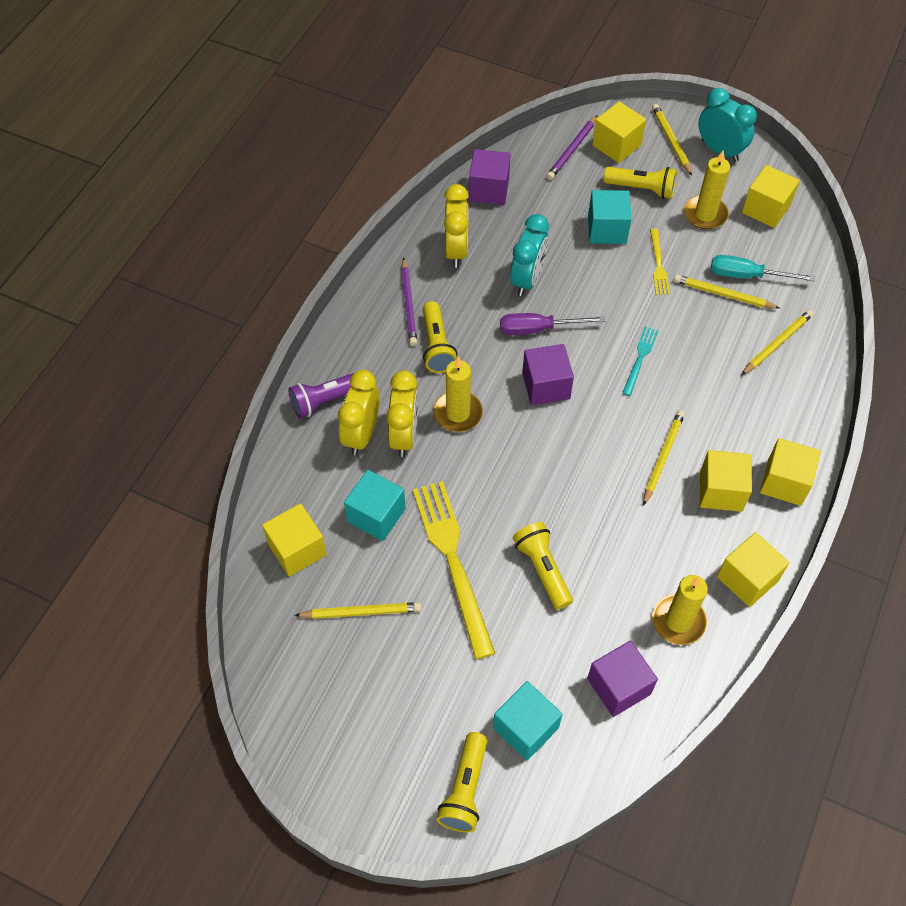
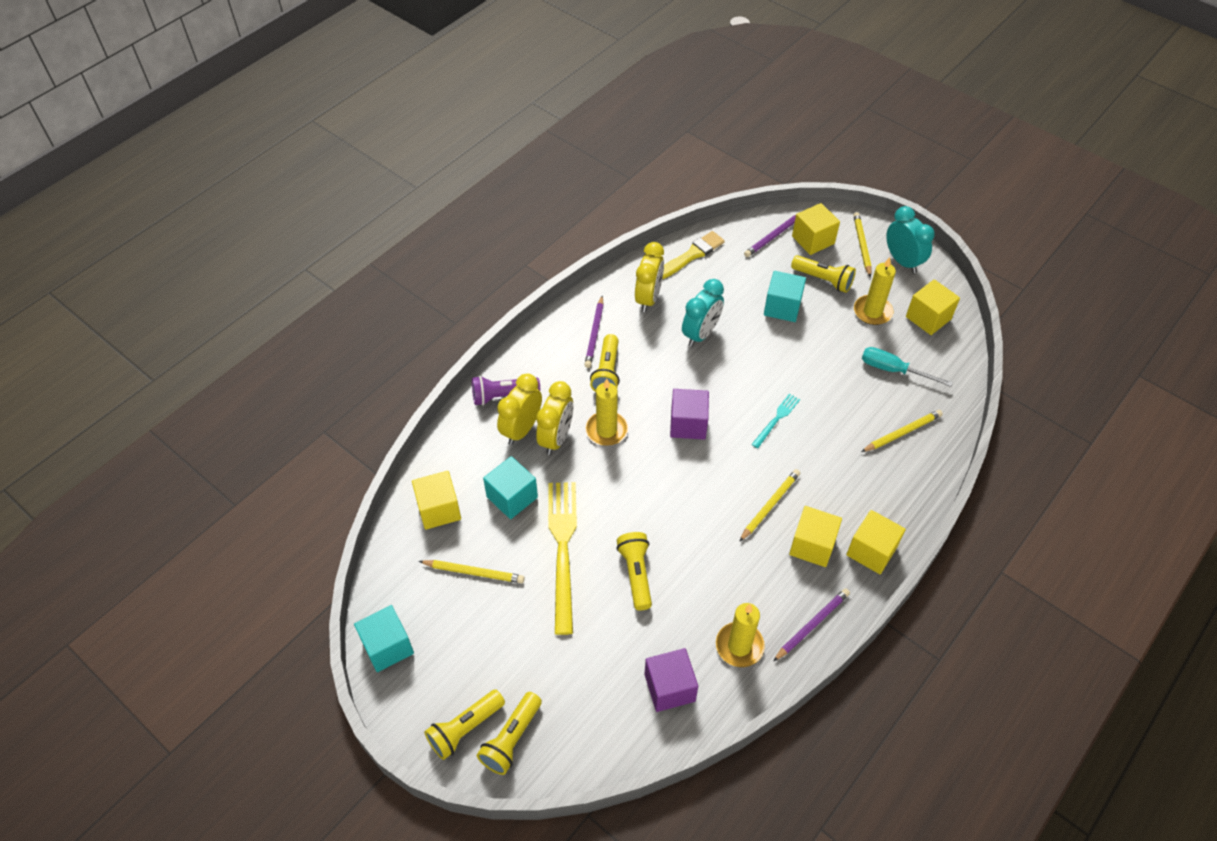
camera: 15 degrees right, 5 degrees down
(409, 791) = (465, 728): none -> yellow flashlight
(489, 190) = (692, 255): purple cube -> yellow brush
(525, 728) = (579, 701): turquoise cube -> turquoise cube (387, 646)
(538, 329) = (696, 376): purple screwdriver -> none
(658, 264) = (817, 345): yellow fork -> none
(723, 294) = (867, 381): yellow pencil -> none
(747, 578) = (812, 625): yellow cube -> purple pencil

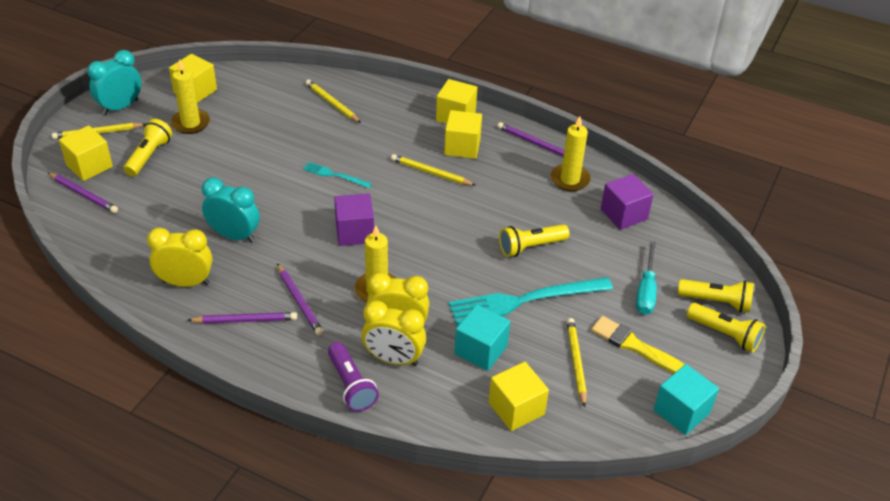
camera: 105 degrees left, 10 degrees down
(563, 549) = (525, 300): yellow fork -> turquoise fork
(607, 372) = (299, 301): yellow flashlight -> purple pencil
(692, 255) = (114, 255): yellow brush -> yellow brush (634, 346)
(782, 307) = (190, 181): turquoise cube -> none
(893, 370) = (262, 109): turquoise screwdriver -> turquoise screwdriver (646, 291)

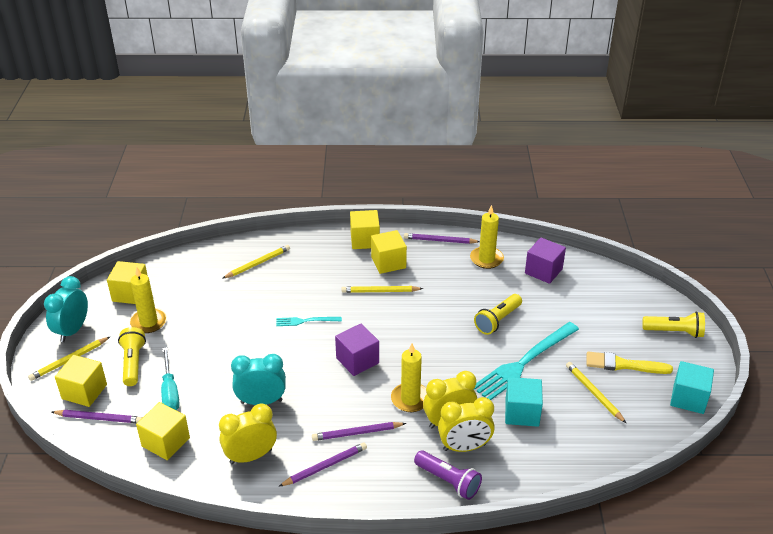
camera: 25 degrees left, 5 degrees down
(299, 301) = (357, 433): purple pencil -> purple pencil turned 135 degrees clockwise
(332, 103) = (258, 263): yellow pencil -> yellow pencil turned 120 degrees clockwise
(516, 408) = (579, 445): yellow cube -> yellow cube (165, 442)
(646, 291) = (601, 322): turquoise screwdriver -> turquoise screwdriver (170, 391)
(716, 302) = (652, 311): yellow flashlight -> none

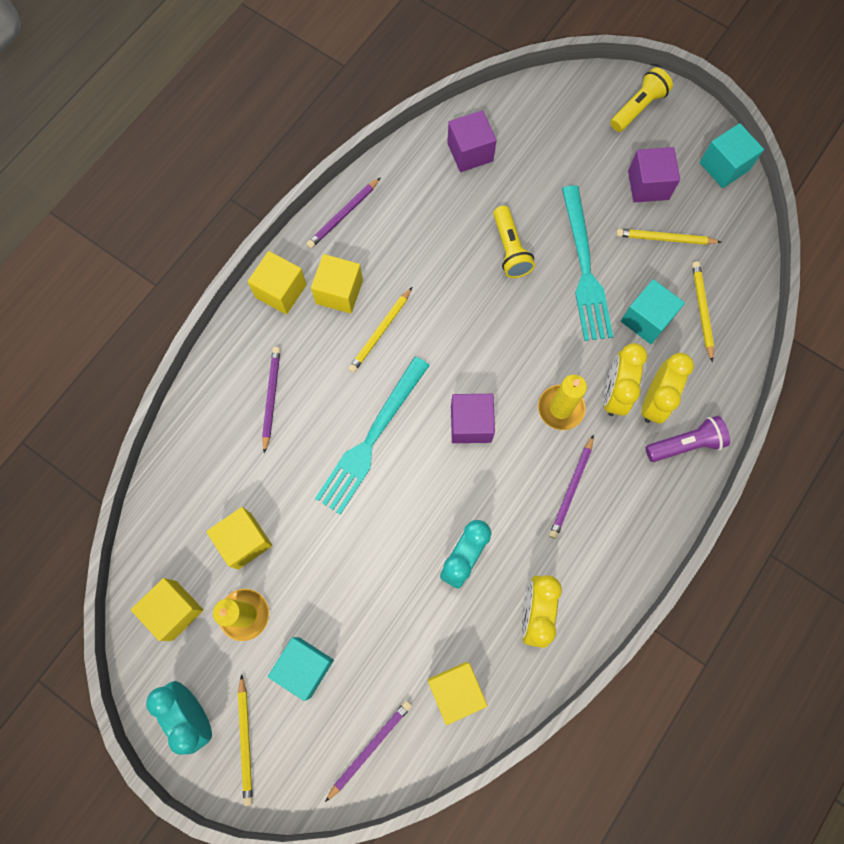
camera: 55 degrees left, 35 degrees up
(84, 391) = (314, 746): yellow cube -> yellow cube (244, 541)
(133, 363) = (304, 667): yellow flashlight -> turquoise cube
(170, 391) = (381, 648): turquoise screwdriver -> none
(258, 263) = (231, 433): yellow pencil -> yellow pencil (702, 310)
(306, 321) = (371, 439): turquoise fork -> turquoise fork, size x2.05
(325, 466) = (594, 546): purple pencil -> purple pencil (271, 398)
(486, 259) = (410, 191): yellow candle -> none
(623, 365) = (648, 185): yellow brush -> purple cube

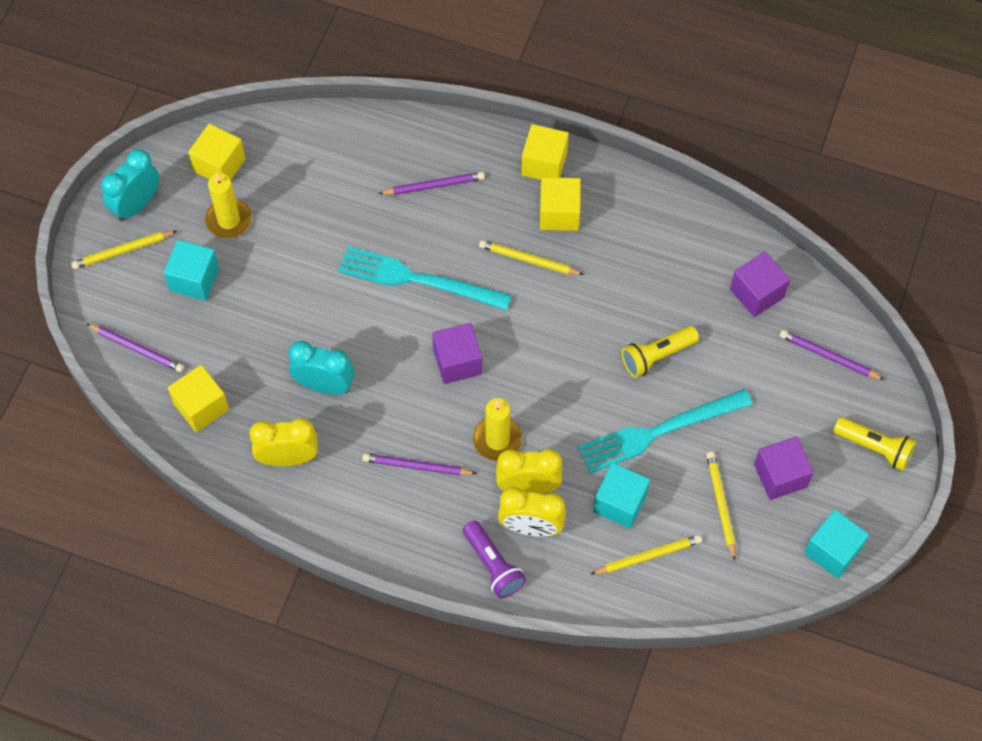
camera: 75 degrees right, 10 degrees down
(244, 541) = (294, 201): yellow cube -> none
(343, 215) = (643, 196): purple pencil -> purple pencil (829, 356)

